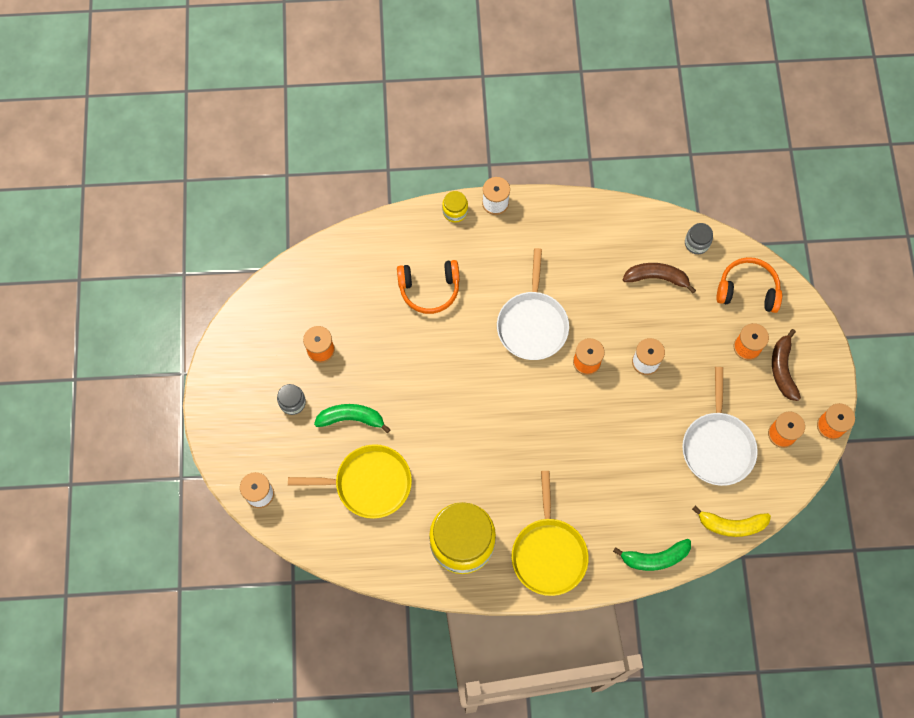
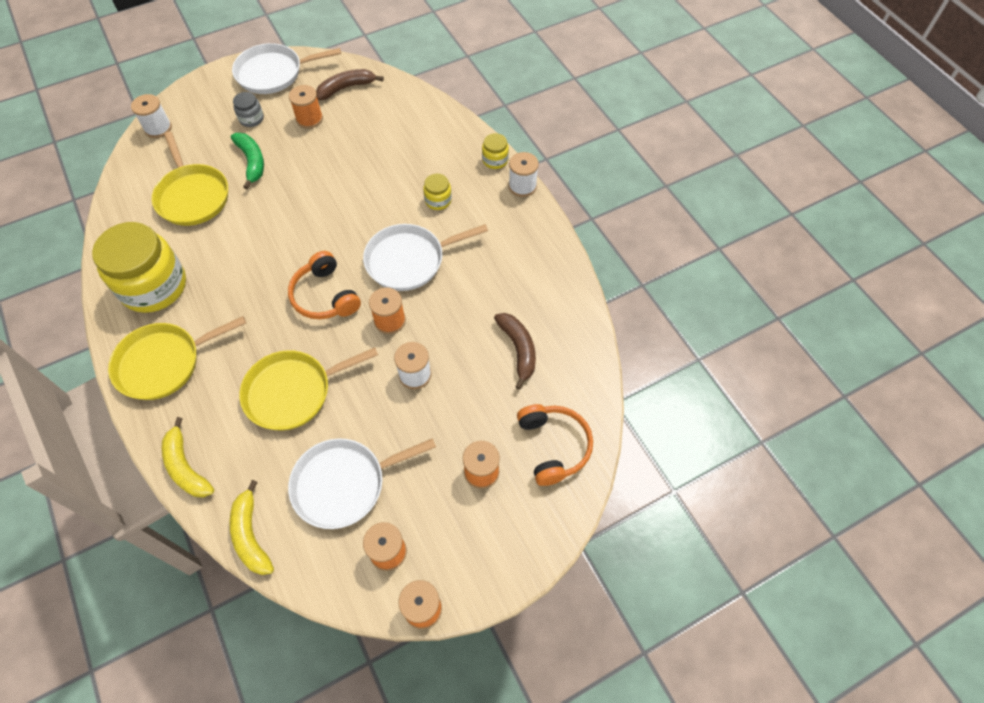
camera: 65 degrees right, 10 degrees down
(237, 363) = (273, 73): none -> white pan
(429, 289) = (405, 170): orange headphones -> orange headphones (325, 296)
(478, 276) = (438, 200): none -> yellow jar
(621, 458) = (292, 392): none -> yellow pan
(655, 558) = (186, 467): green banana -> yellow banana
(696, 243) = (581, 373): grey jar -> none
(782, 369) = (472, 522): brown banana -> brown banana (346, 88)

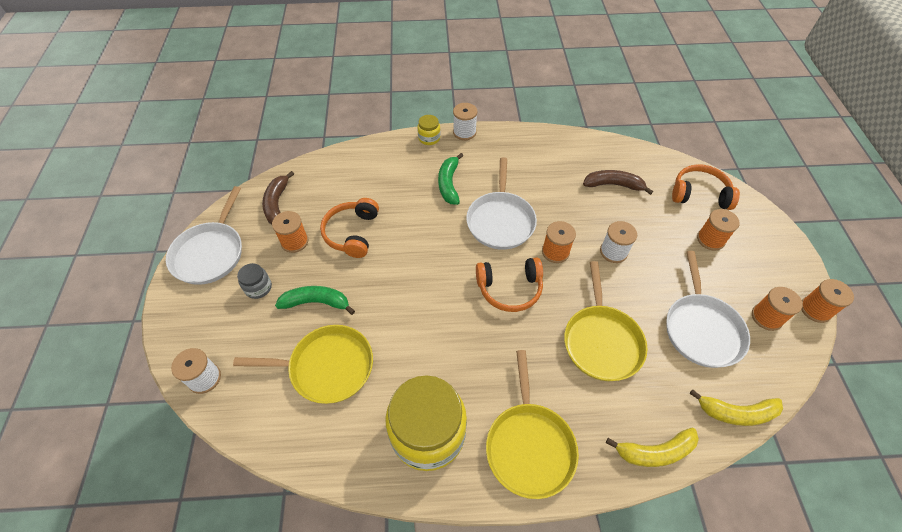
camera: 65 degrees left, 5 degrees down
(337, 153) = (352, 233): none -> orange headphones
(438, 200) = (449, 184): yellow jar -> green banana

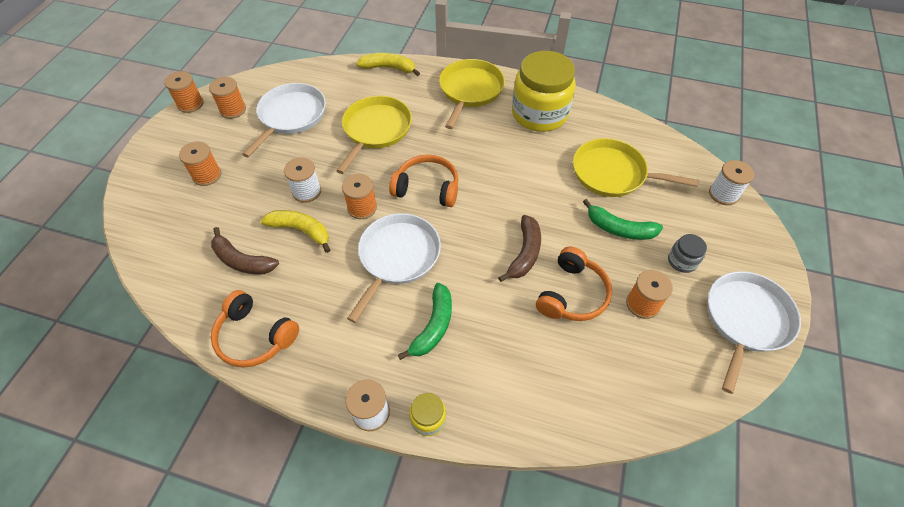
camera: 160 degrees left, 0 degrees up
(277, 204) = (667, 368): brown banana -> brown banana (524, 253)
(699, 194) = (164, 221): orange headphones -> orange headphones (255, 336)
(736, 413) = (318, 70): yellow banana -> yellow banana (301, 230)

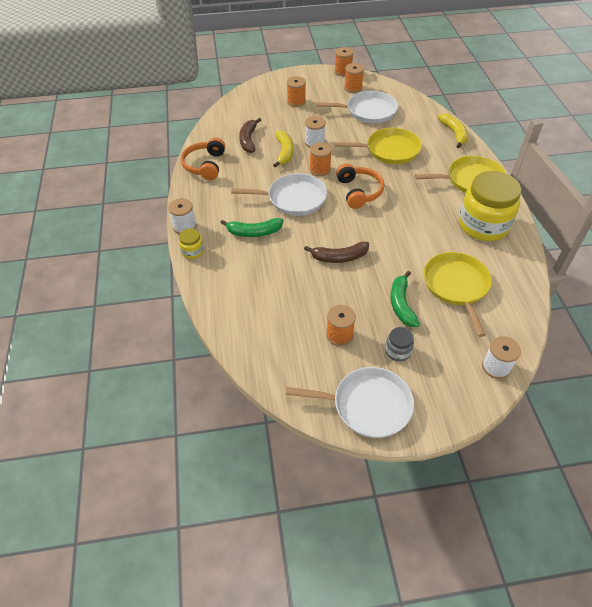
camera: 65 degrees right, 5 degrees down
(572, 294) = (322, 292): orange headphones -> none

